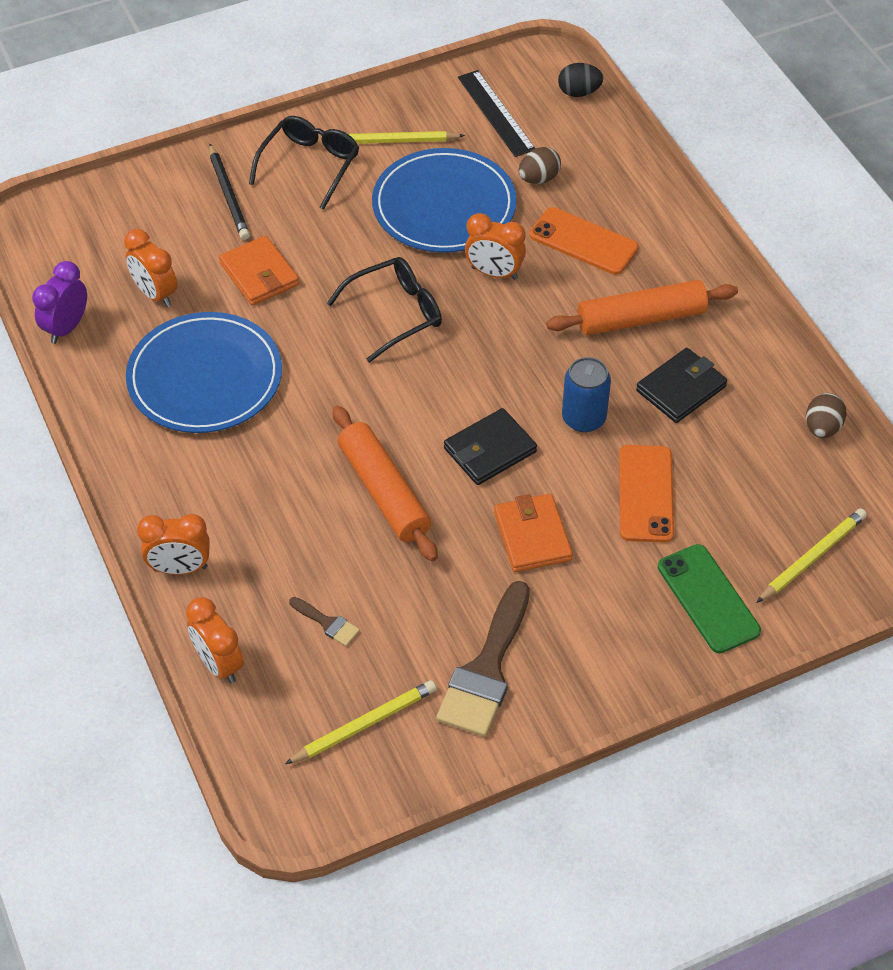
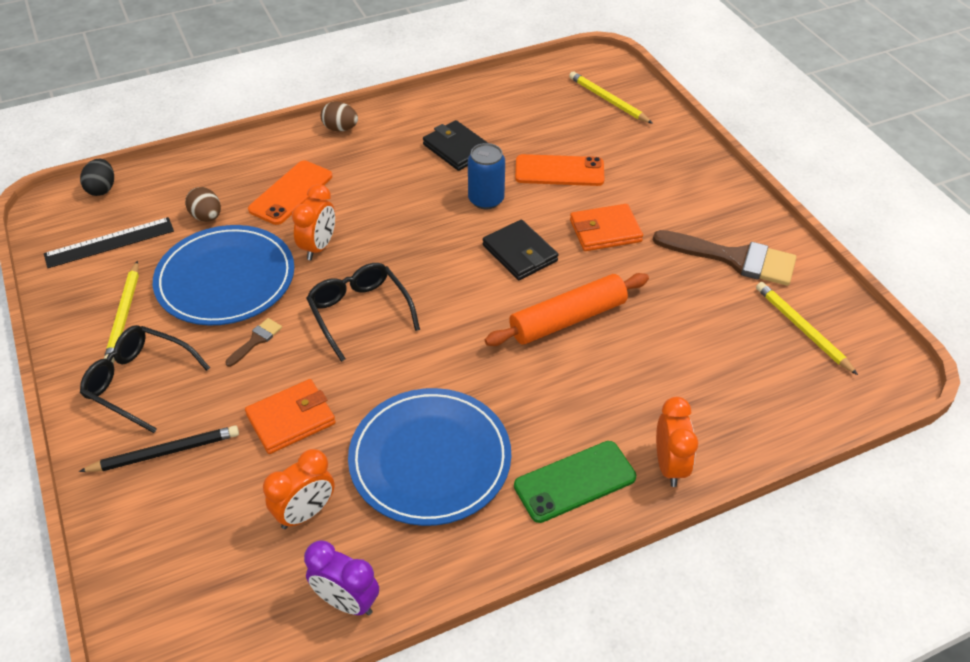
camera: 90 degrees left, 5 degrees down
(219, 664) = (768, 429): orange clock -> none
(327, 623) = (710, 354): brown brush -> brown brush (256, 340)
(641, 318) = (382, 165): orange rolling pin -> none
(708, 599) = (650, 147): green phone -> green phone (575, 482)
(822, 428) = (495, 87): brown egg -> brown egg (340, 129)

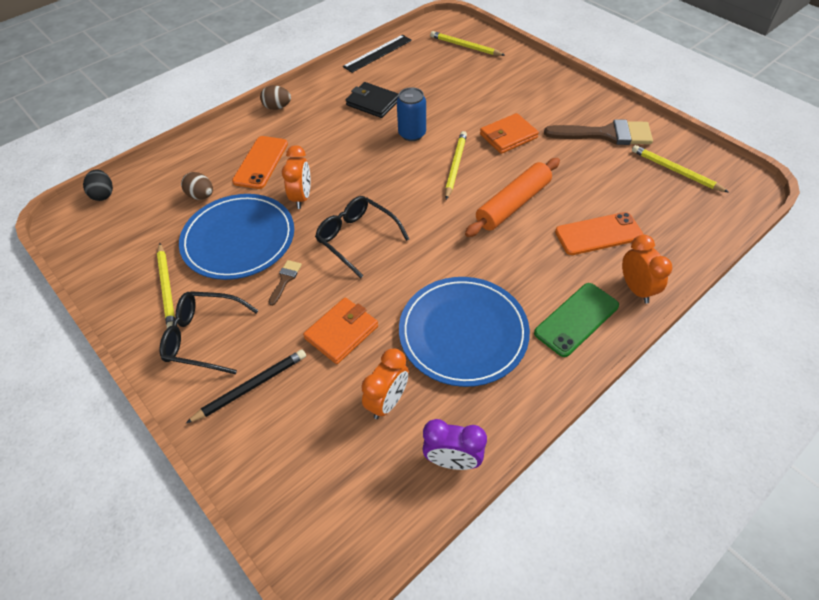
camera: 15 degrees left, 5 degrees up
(109, 242) = (129, 234): black ruler -> black ruler (378, 53)
(520, 253) = (455, 166): black wallet -> yellow pencil
(559, 171) = (455, 102): orange phone -> orange phone (598, 234)

